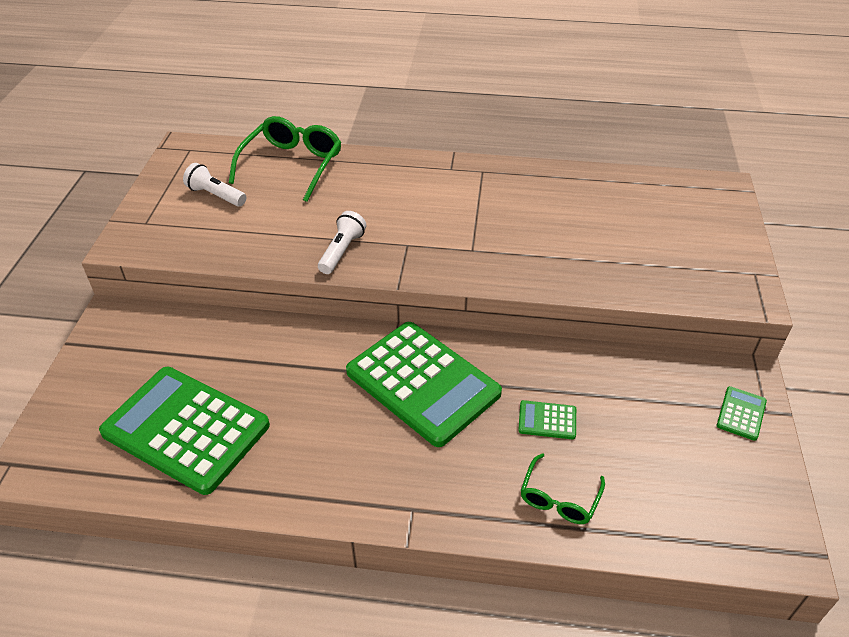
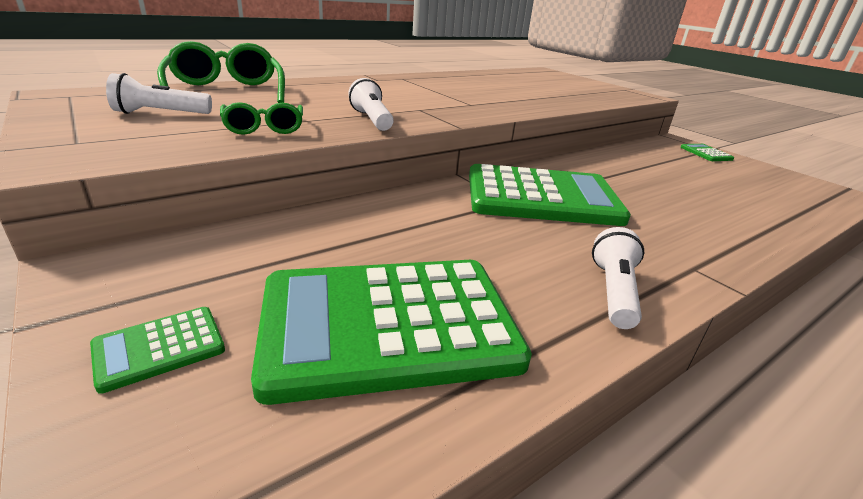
camera: 45 degrees left, 15 degrees down
(325, 487) = (613, 291): none -> white flashlight
(547, 420) = (647, 186): green calculator -> green calculator (159, 348)
(559, 498) = (736, 217): green glasses -> green glasses (264, 128)

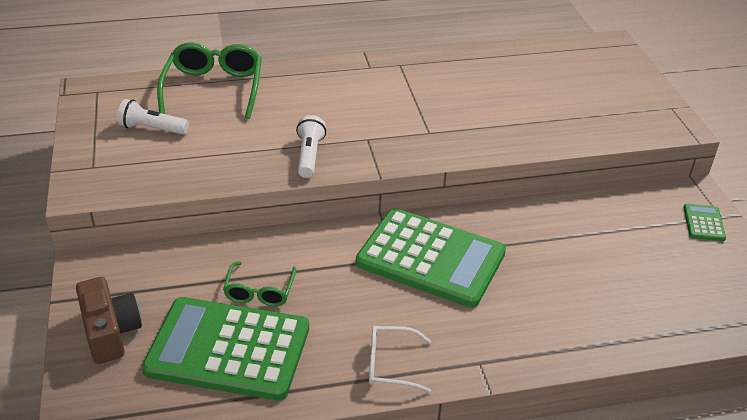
camera: 25 degrees right, 10 degrees up
(159, 348) = (110, 332): green calculator -> brown camera
(264, 128) = (217, 160): green glasses -> green glasses (260, 291)
(613, 291) = (391, 365): white flashlight -> white glasses

